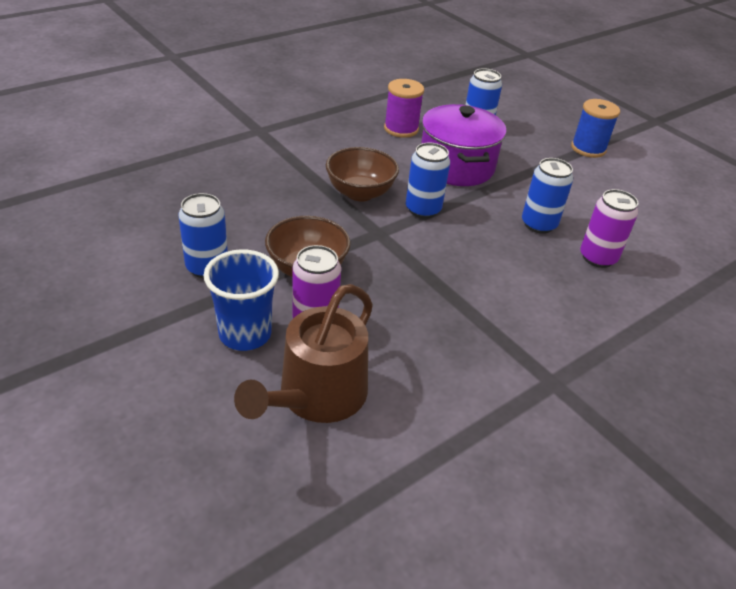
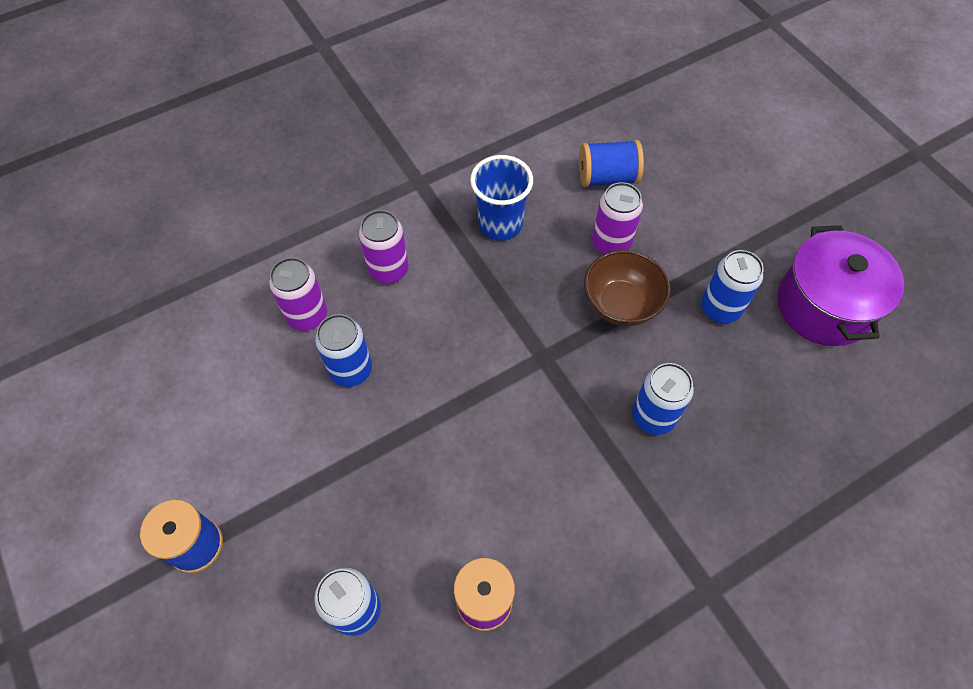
camera: 170 degrees left, 20 degrees up
(245, 334) = (670, 232): blue cup -> blue cup (500, 224)
(317, 396) = (607, 177): brown watering can -> blue spool
(360, 193) = (560, 430): brown bowl -> none
(423, 209) = (485, 398): blue can -> blue can (653, 416)
(456, 166) = (420, 493): purple pot -> purple pot (823, 306)
(543, 293) = (388, 270): none -> purple can

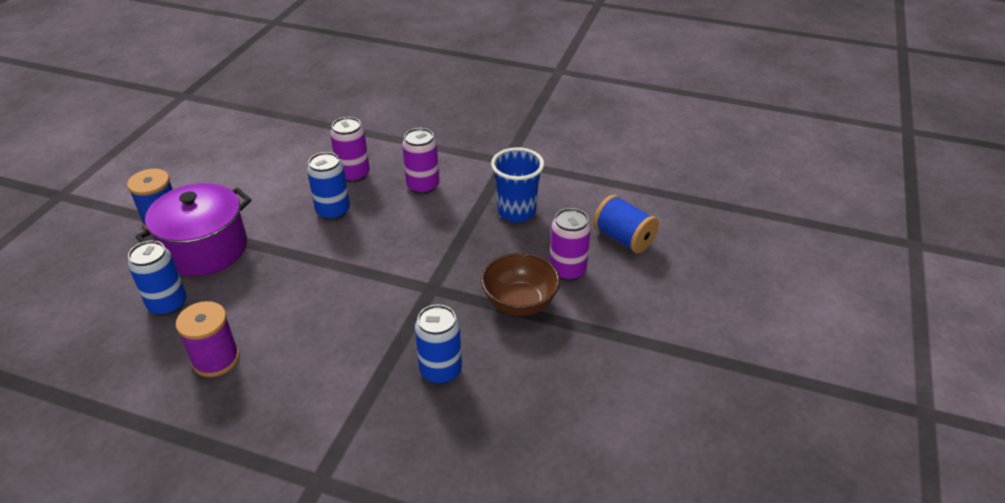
camera: 50 degrees right, 20 degrees down
(720, 308) = (581, 360): blue can -> none
(823, 306) = (661, 424): purple pot -> purple pot (205, 249)

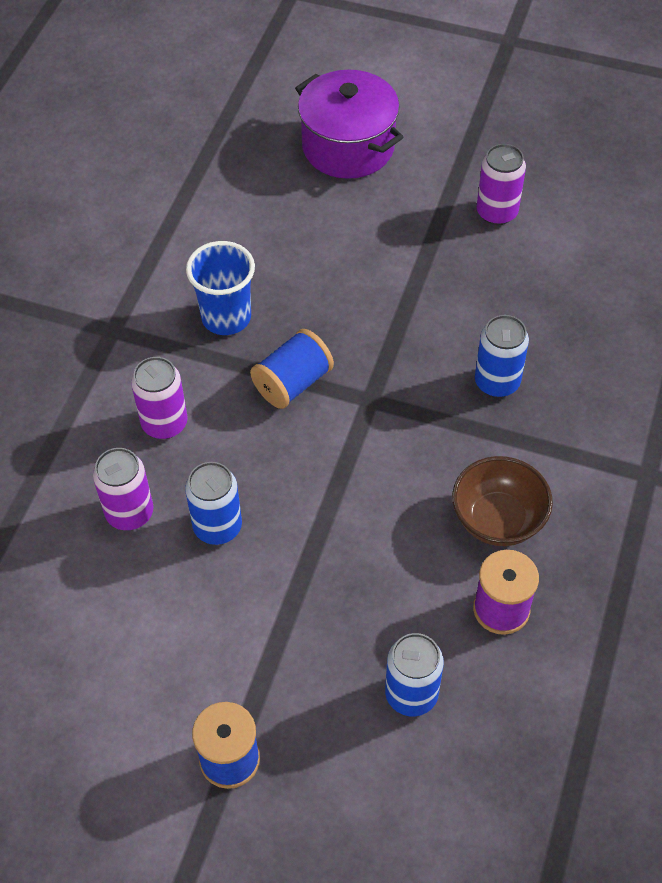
camera: 90 degrees left, 15 degrees up
(205, 249) = (298, 677): purple pot -> purple pot (348, 147)
(520, 303) = (391, 314): brown bowl -> brown bowl (498, 520)
(567, 270) = (336, 270): purple can -> purple can (497, 212)
(624, 238) = (280, 217): blue spool -> blue spool (293, 383)

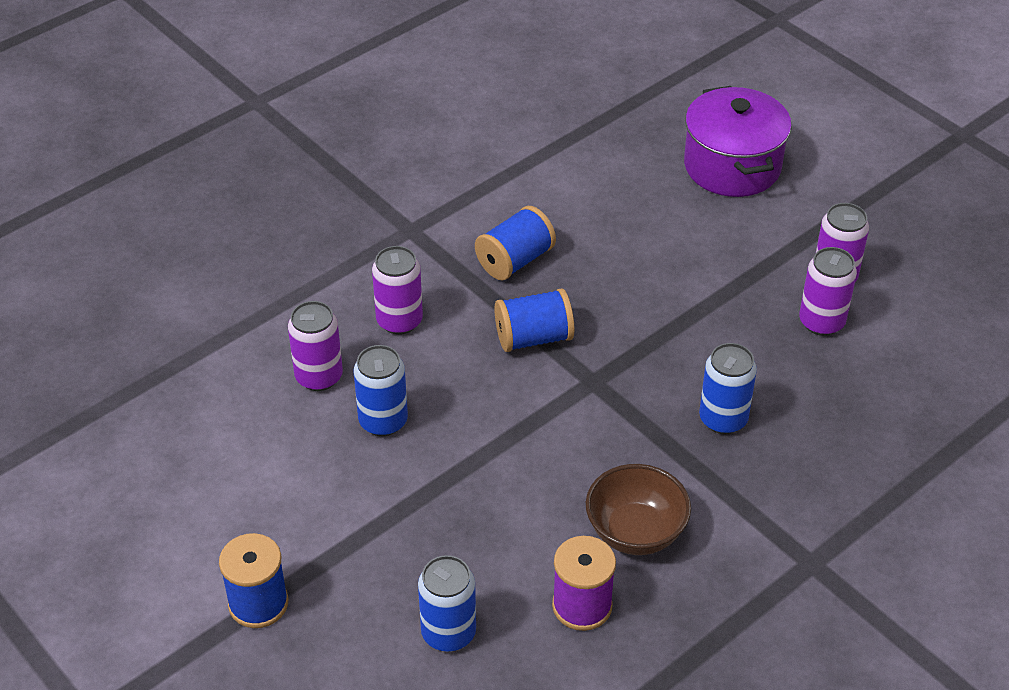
camera: 30 degrees right, 10 degrees down
(226, 317) = (515, 260): blue cup -> blue spool
(514, 257) = (821, 322): none -> purple can

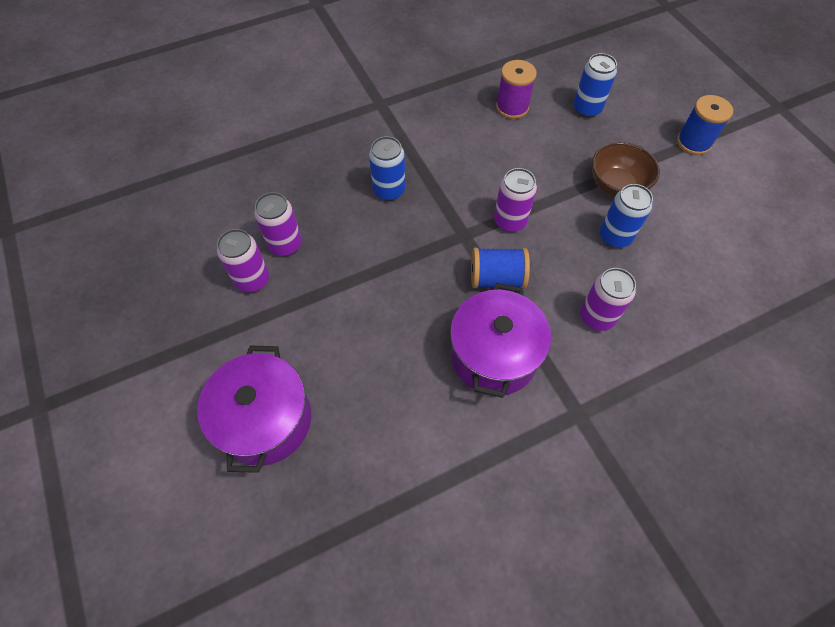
camera: 165 degrees left, 15 degrees up
(319, 376) = (660, 281): purple can -> purple can (510, 221)
(515, 260) = (493, 355): blue spool -> purple pot
(635, 532) = (470, 137): brown bowl -> brown bowl (616, 186)

